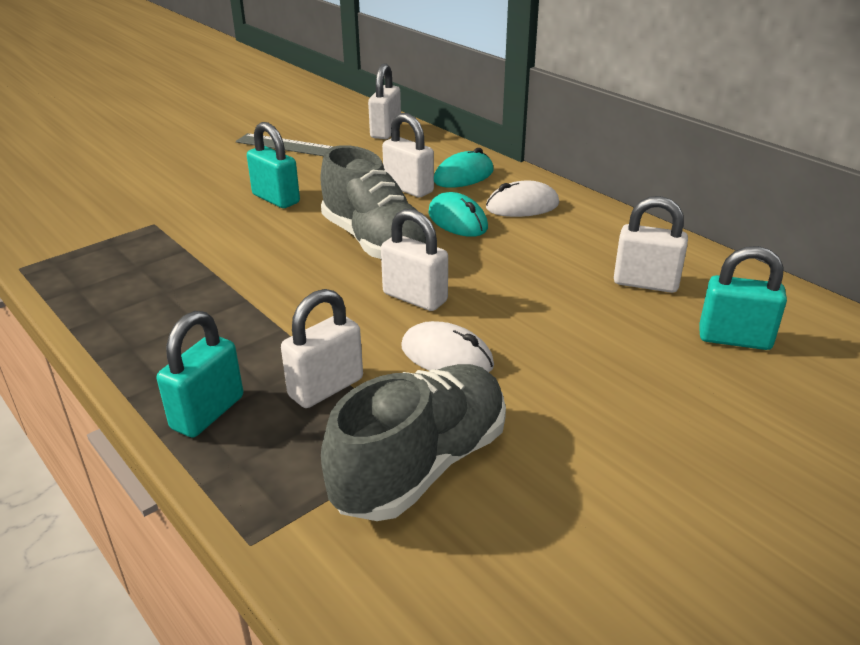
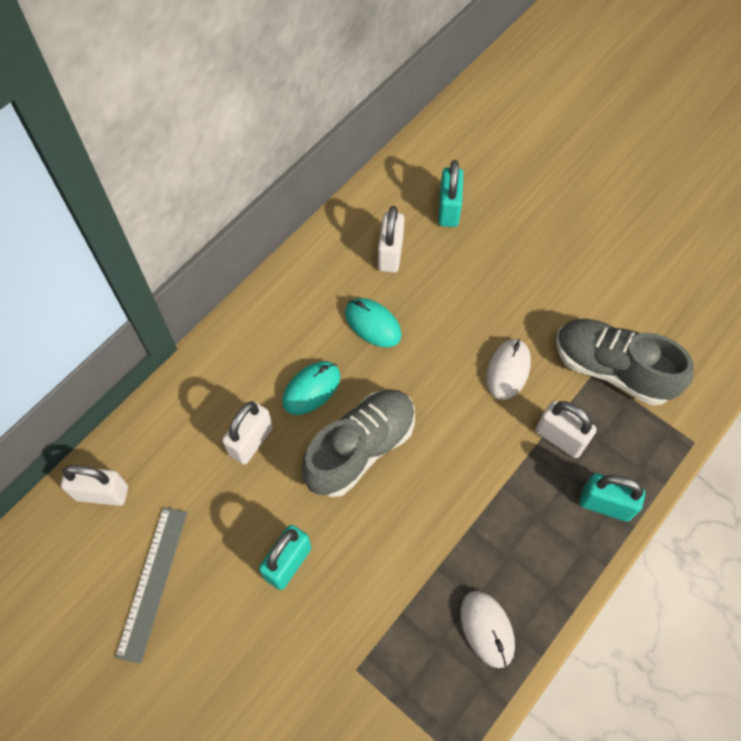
camera: 100 degrees left, 30 degrees up
(415, 298) = (441, 402): white padlock -> none
(463, 176) = (217, 395): turquoise mouse -> turquoise mouse (373, 324)
(522, 206) = (277, 340): white mouse -> white mouse (487, 629)

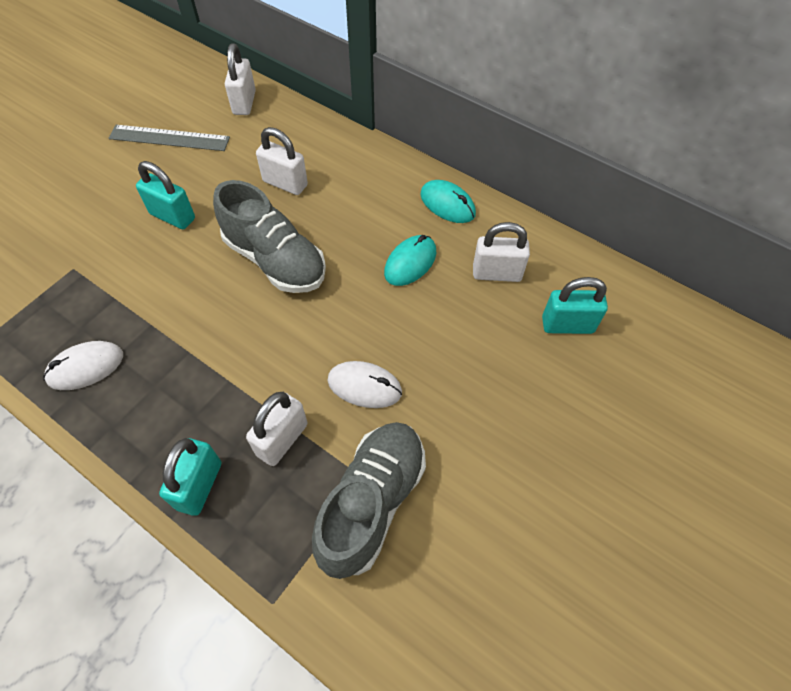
camera: 85 degrees right, 5 degrees down
(311, 389) = (336, 220): turquoise mouse -> turquoise mouse (447, 204)

